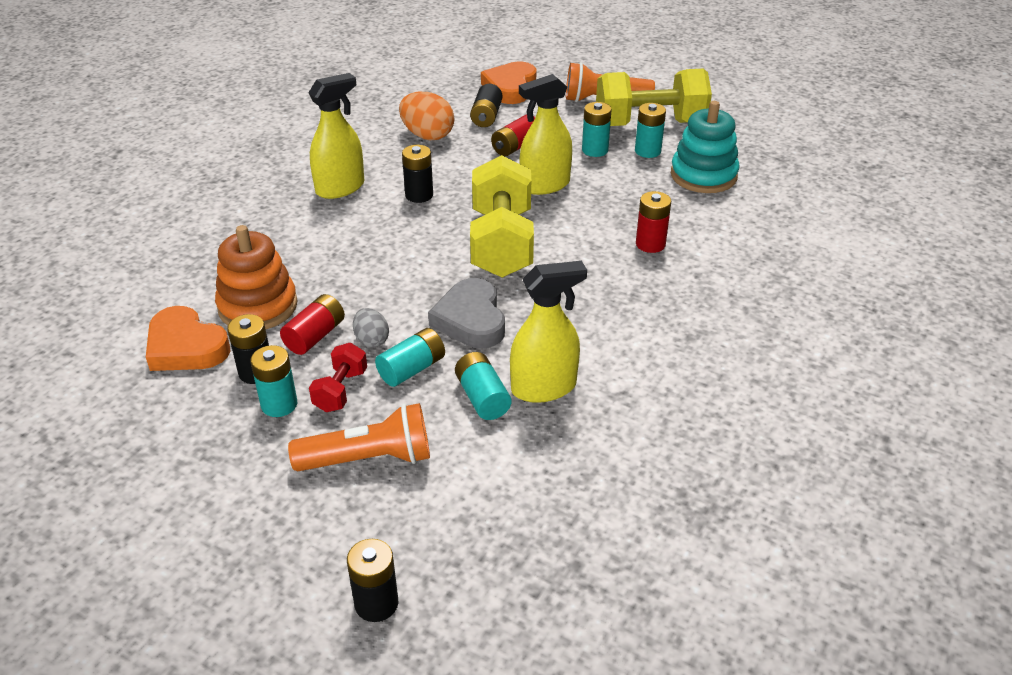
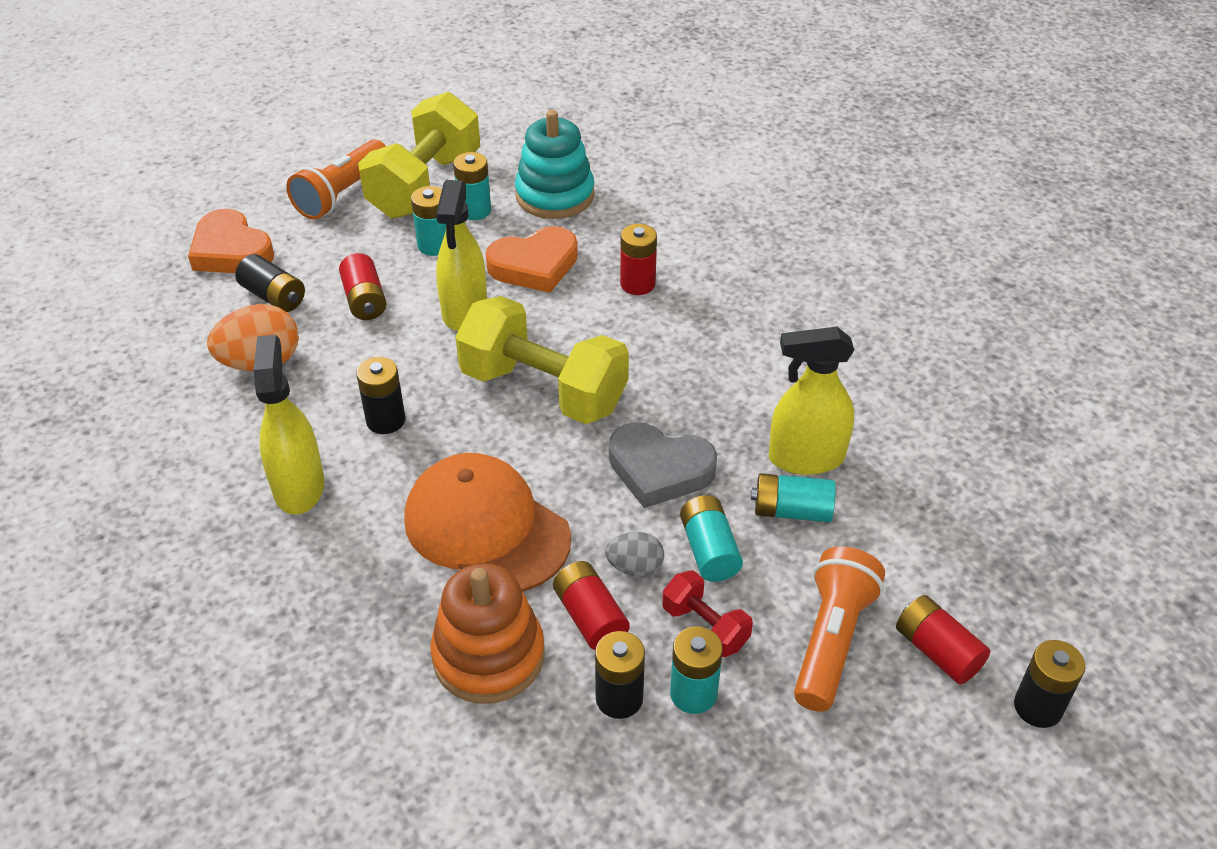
camera: 60 degrees left, 5 degrees up
(186, 347) = (517, 759): orange heart -> orange heart (534, 265)
(360, 266) = (486, 528): none -> orange cap
(396, 523) = (937, 651): none -> red battery
(544, 388) = (806, 458): yellow spray bottle -> yellow spray bottle turned 105 degrees counterclockwise

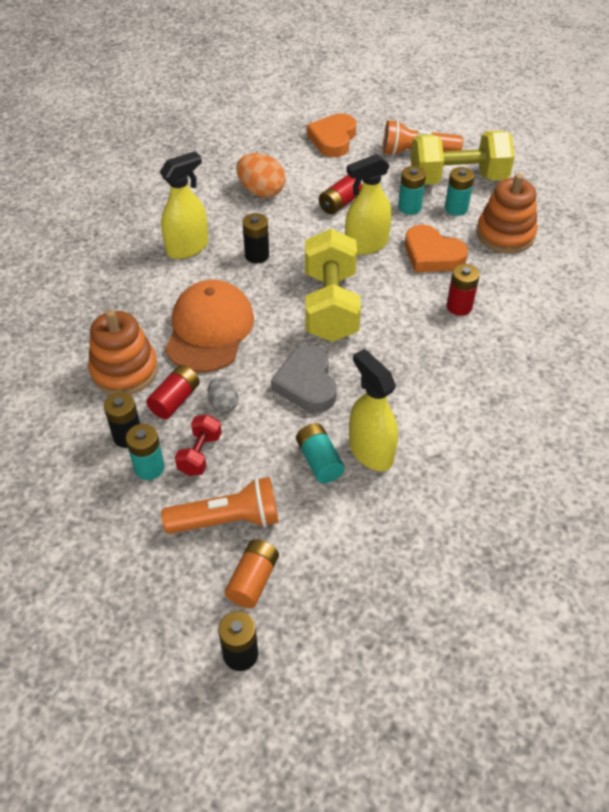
camera: 60 degrees right, 5 degrees up
(274, 296) = (312, 171): black battery -> none
(555, 195) = (505, 234): turquoise stacking toy -> orange stacking toy
(709, 550) = (259, 433): turquoise battery -> none
(937, 651) = (253, 580): red battery -> orange battery

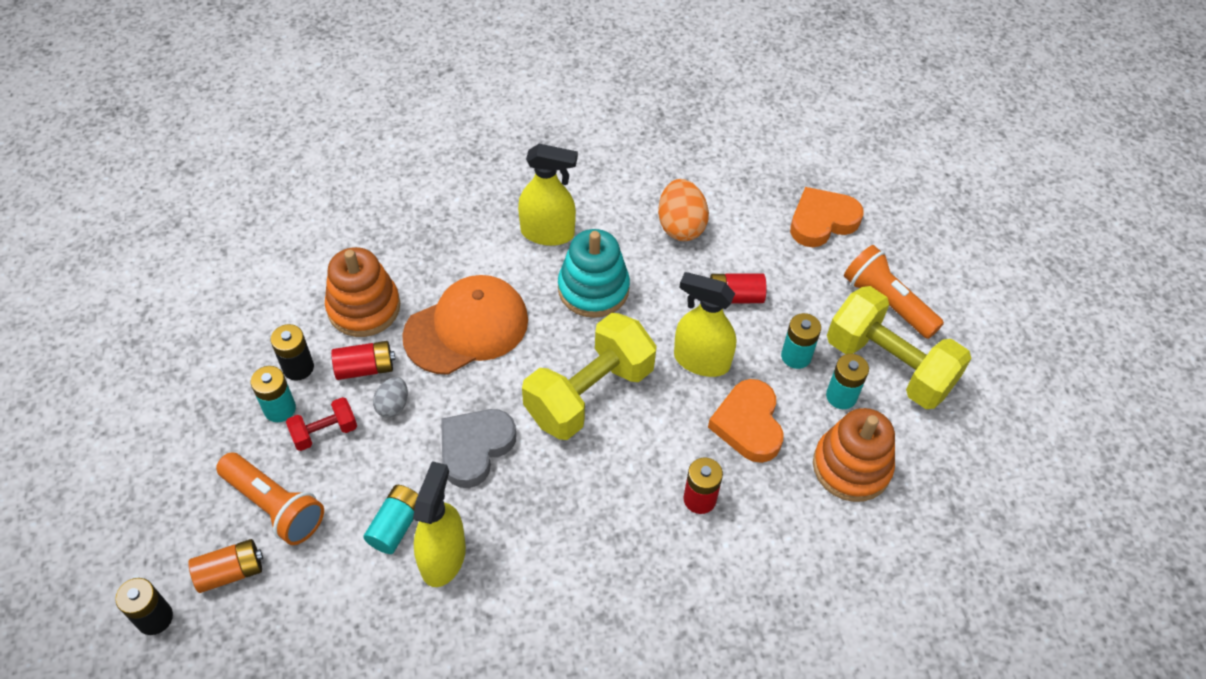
camera: 45 degrees right, 5 degrees up
(257, 255) = (593, 289): black battery -> turquoise stacking toy

